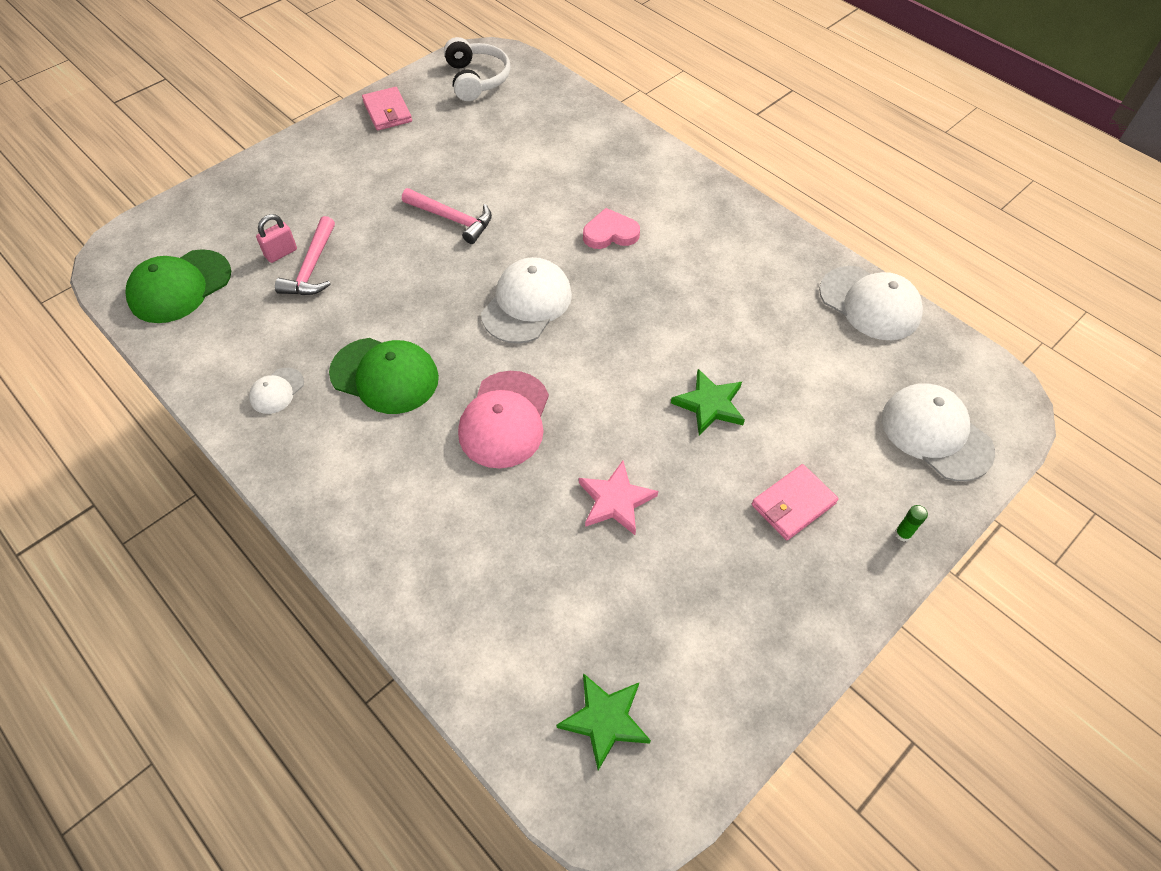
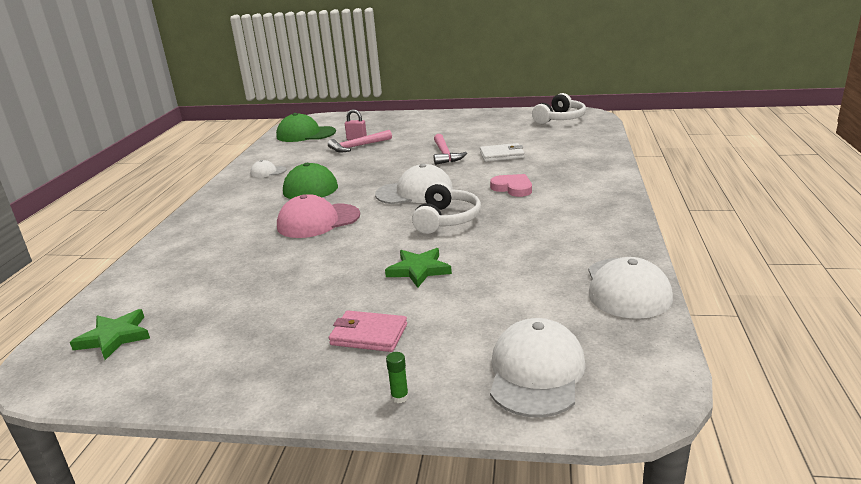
camera: 55 degrees right, 30 degrees down
(387, 112) = (492, 116): pink wallet -> none
(516, 184) = (502, 155): none -> white wallet
(615, 500) = (295, 273): pink star -> none
(624, 322) = (446, 219): none -> white headphones

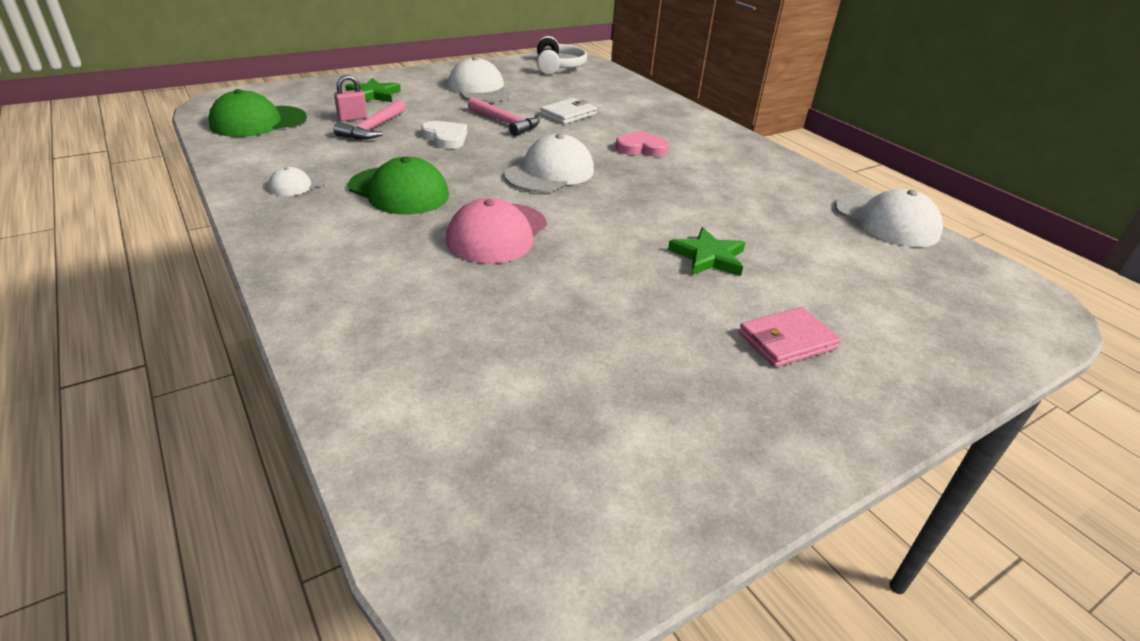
camera: 45 degrees left, 10 degrees up
(114, 337) = (506, 485): green star -> green star (374, 95)
(389, 159) = (446, 138): none -> white heart
(399, 397) = (918, 387): green glue stick -> none
(446, 219) = (637, 196): white headphones -> none
(536, 372) = (958, 317): white cap -> white cap (479, 89)

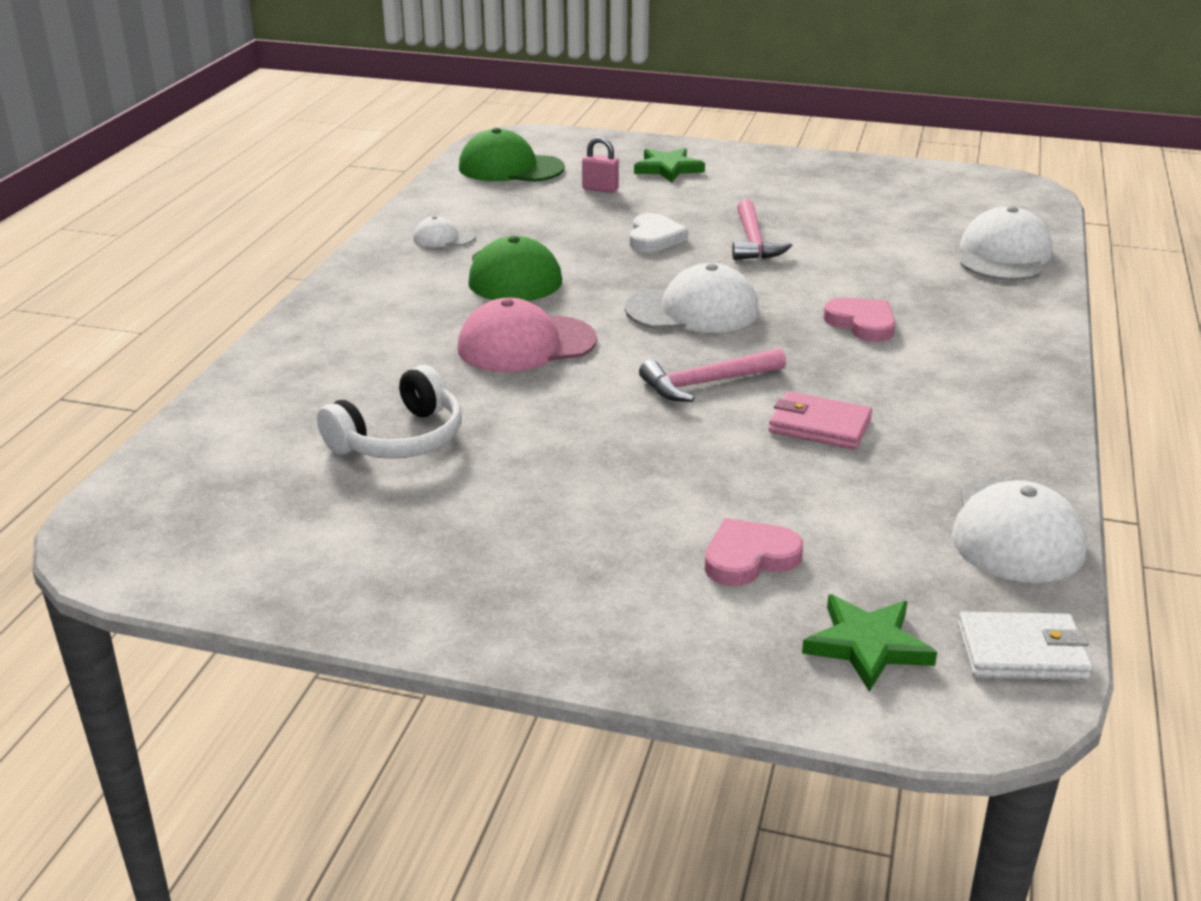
camera: 50 degrees right, 5 degrees down
(373, 128) = (601, 205): pink hammer -> pink hammer (706, 383)
(479, 89) = (801, 194): white cap -> white cap (1003, 255)
(557, 67) = (971, 192): white headphones -> white headphones (399, 439)
(568, 114) = (853, 255): white wallet -> white wallet (1022, 652)
(708, 257) = (685, 454): green star -> green star (867, 645)
(786, 341) = (596, 552): pink wallet -> pink wallet (819, 426)
(844, 297) = (749, 558): none -> pink heart

